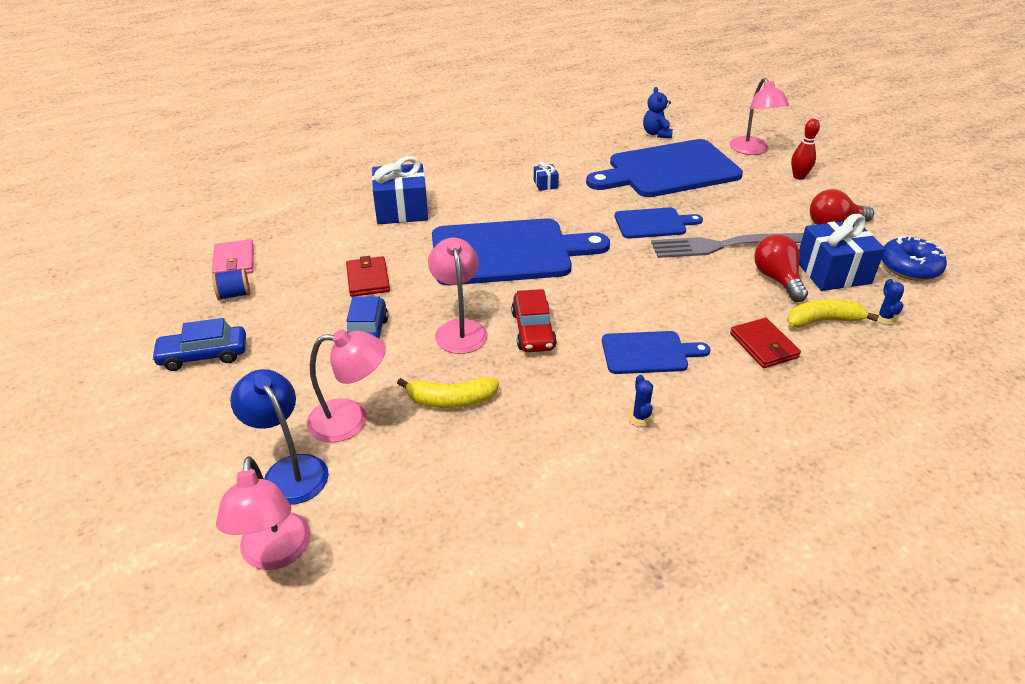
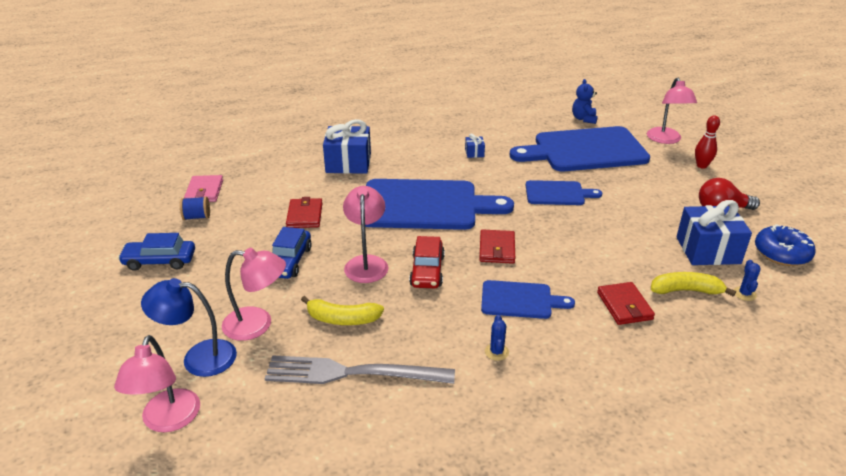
camera: 10 degrees right, 5 degrees down
(289, 470) = (198, 357): blue lamp -> blue lamp turned 60 degrees counterclockwise
(605, 296) = (497, 249): none -> red wallet
(726, 245) = (617, 218): grey fork -> grey fork (353, 373)
(777, 279) = (654, 251): red light bulb -> none

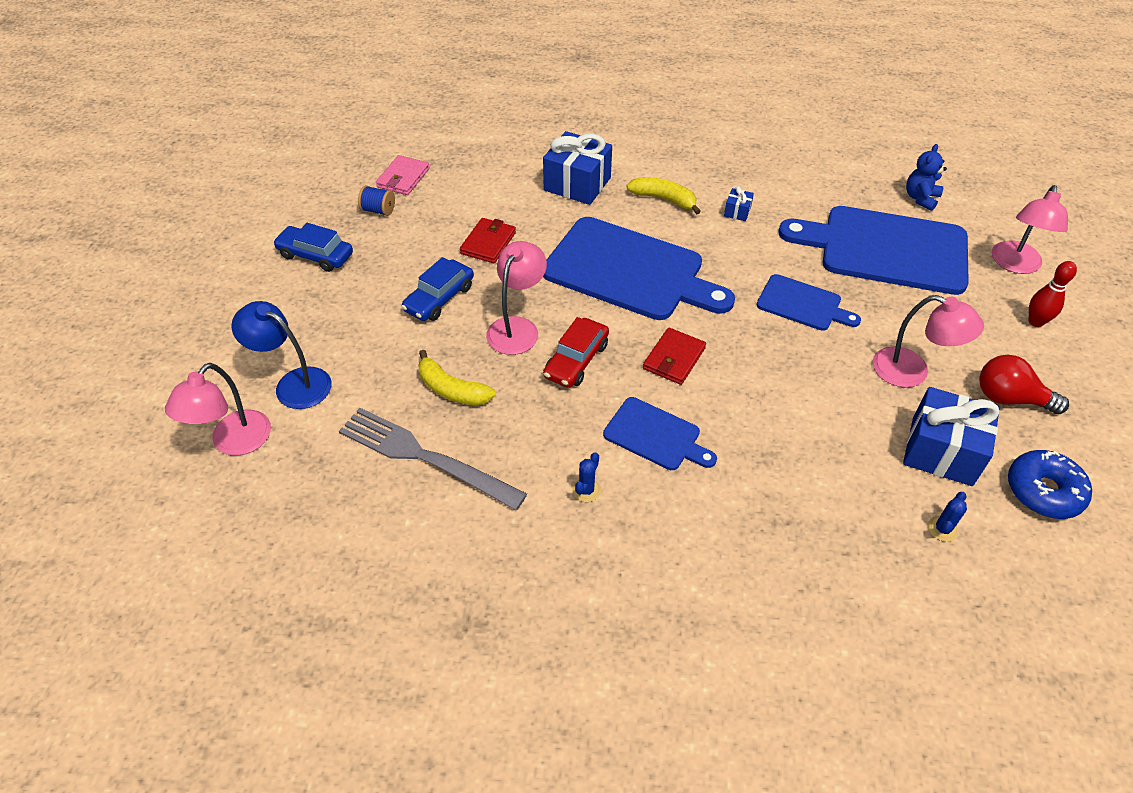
camera: 25 degrees right, 15 degrees up
(257, 324) = (367, 365): pink lamp -> pink lamp (911, 372)
(624, 306) = (774, 488): red wallet -> none
(686, 290) = (867, 496): yellow banana -> yellow banana (664, 199)

